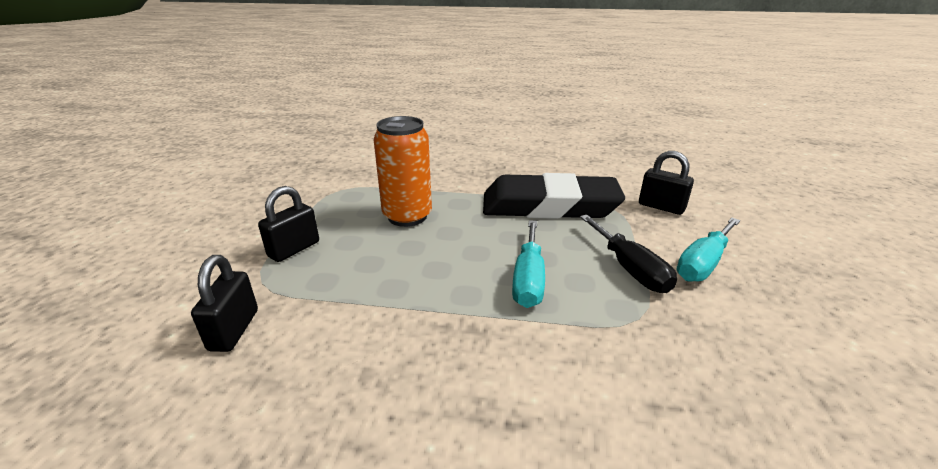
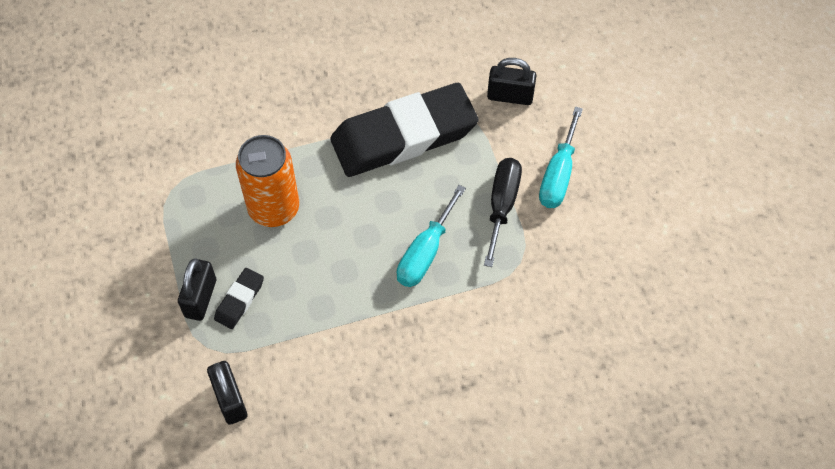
camera: 25 degrees left, 30 degrees up
(324, 260) = (239, 300): none -> black eraser
(528, 279) = (425, 252): turquoise screwdriver -> turquoise screwdriver turned 45 degrees clockwise
(630, 269) = (502, 205): black screwdriver -> black screwdriver turned 120 degrees counterclockwise

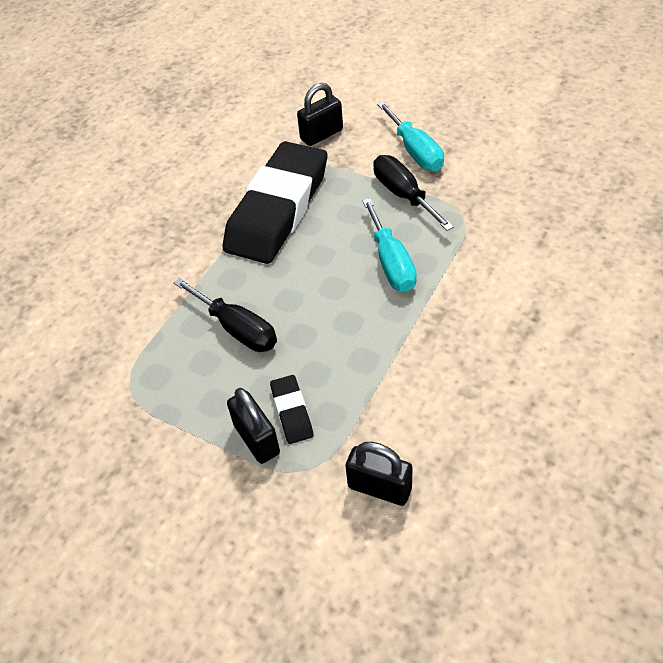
camera: 40 degrees left, 10 degrees down
(274, 208) = (237, 329): orange can -> black screwdriver

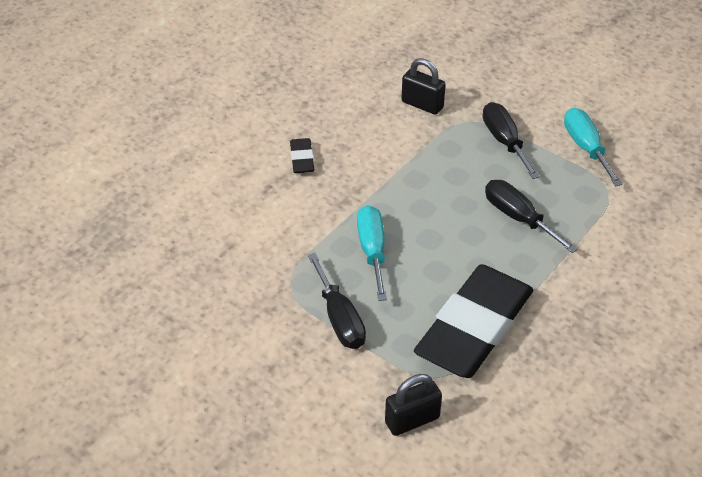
camera: 175 degrees left, 5 degrees down
(256, 439) = (504, 141): black padlock -> black screwdriver
(292, 411) = (477, 154): black eraser -> black eraser (302, 159)
(415, 151) = (309, 372): turquoise screwdriver -> turquoise screwdriver (586, 148)

